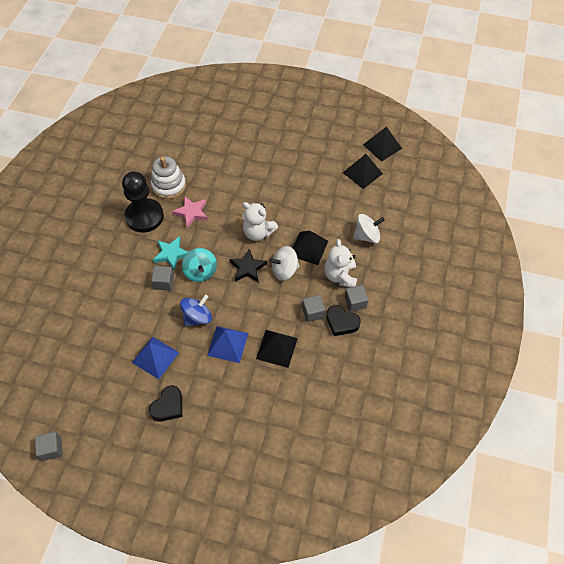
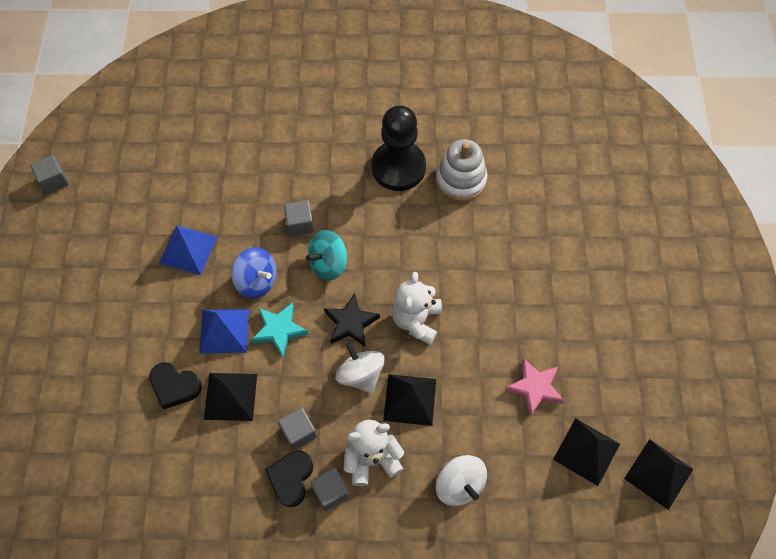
camera: 75 degrees right, 5 degrees up
(168, 406) = (124, 286): black heart -> black heart (175, 387)
(171, 254) = (347, 219): turquoise star -> turquoise star (279, 330)
(191, 213) = (423, 223): pink star -> pink star (535, 388)

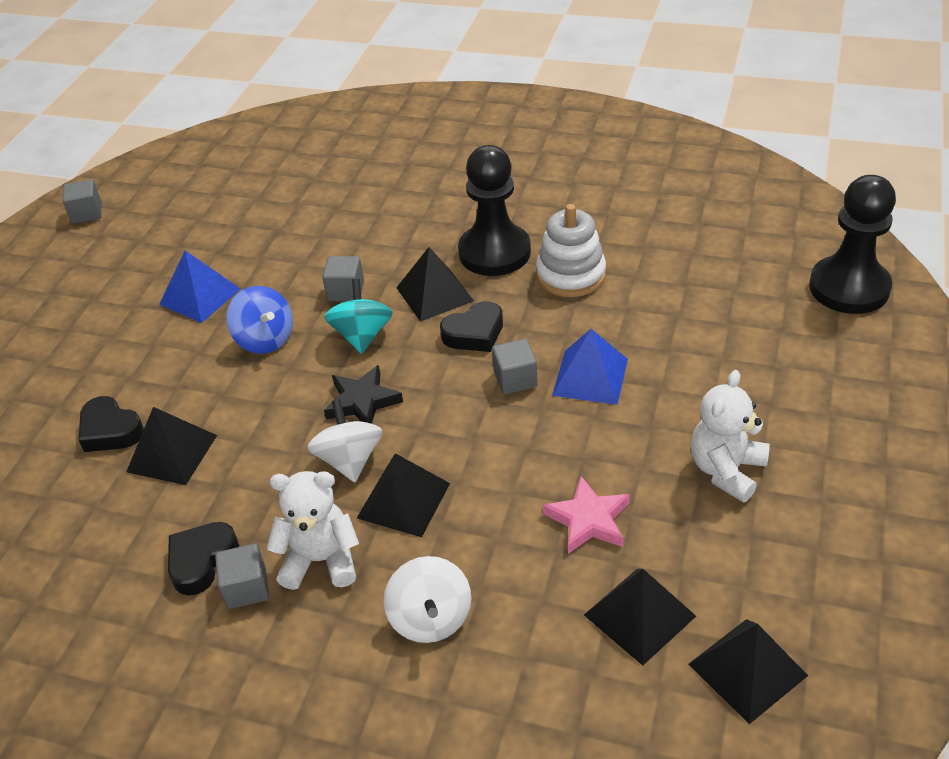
camera: 20 degrees right, 20 degrees down
(224, 331) = (200, 383): blue pyramid -> blue pyramid (590, 377)
(279, 330) = (267, 394): turquoise star -> none
(299, 432) = (238, 510): grey cube -> grey cube (515, 379)
(328, 264) = (362, 335): turquoise spinning top -> turquoise spinning top turned 105 degrees clockwise
(367, 215) = (434, 294): none -> black pyramid
(409, 246) = (474, 333): none -> black heart
(416, 320) = (450, 413): white teddy bear -> white teddy bear (726, 470)
(652, 159) = (849, 288): none -> black pawn

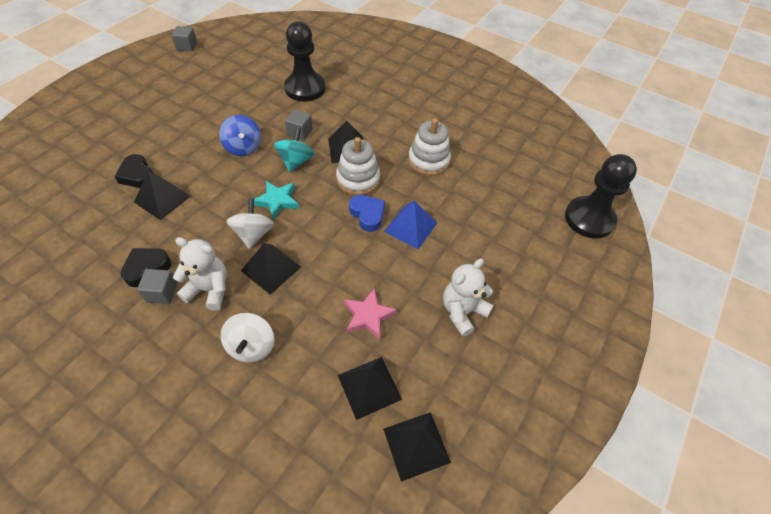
camera: 10 degrees right, 10 degrees up
(200, 296) = (221, 111): blue pyramid -> none
(362, 401) = (277, 201): black star -> turquoise star
(474, 333) = (358, 179): black heart -> white stacking toy
(494, 252) = (392, 134): black pawn -> black pawn (305, 88)
(515, 379) = (367, 215): grey cube -> blue heart

